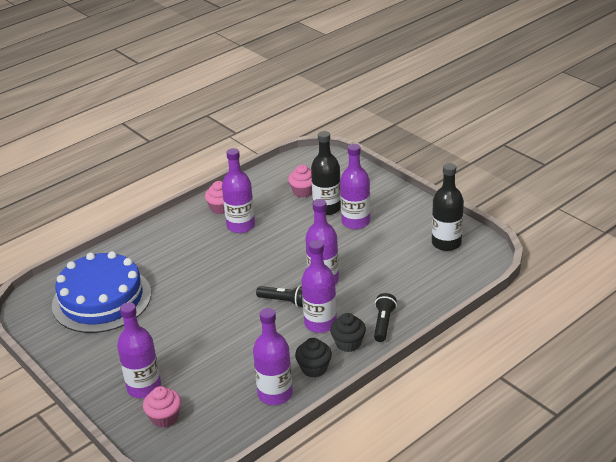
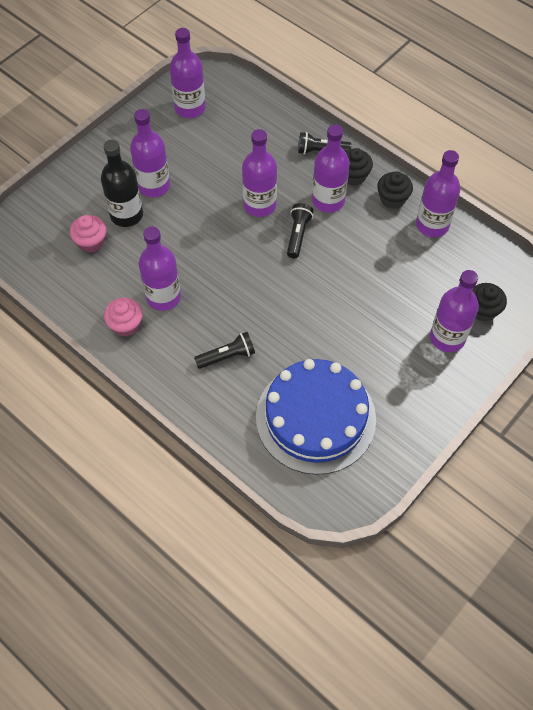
camera: 100 degrees left, 25 degrees up
(164, 417) = (483, 310): pink cupcake -> black cupcake
(175, 256) = (227, 356): none -> black flashlight
(446, 243) = (190, 108): black bottle -> purple bottle

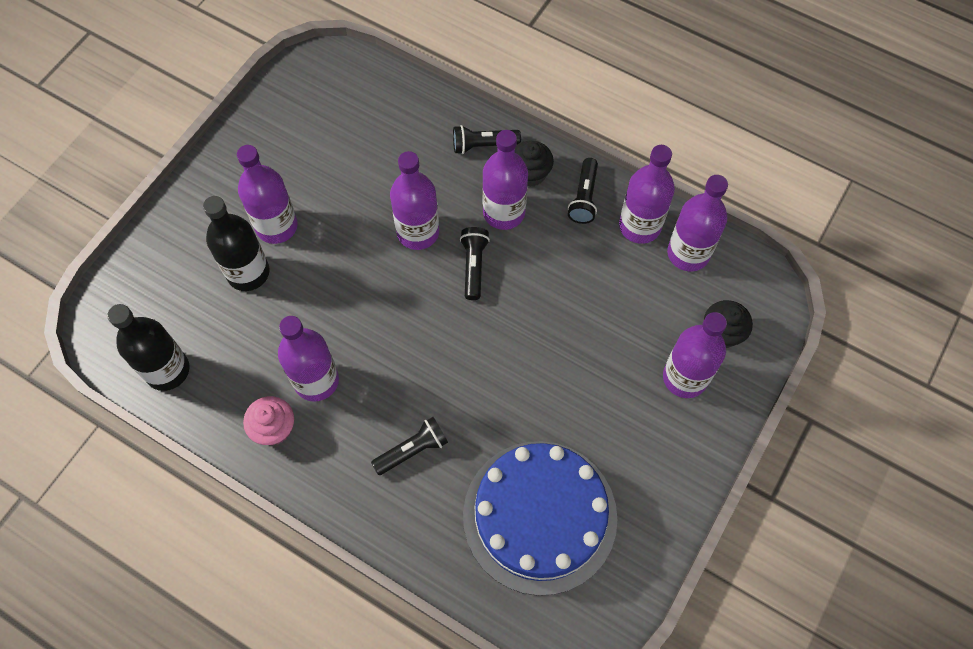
camera: 10 degrees left, 5 degrees up
(54, 273) = (167, 370): none -> black bottle
(91, 242) = (208, 318): pink cupcake -> none
(190, 108) = (305, 110): purple bottle -> purple bottle (688, 253)
(392, 199) = (584, 198): black cupcake -> black flashlight

